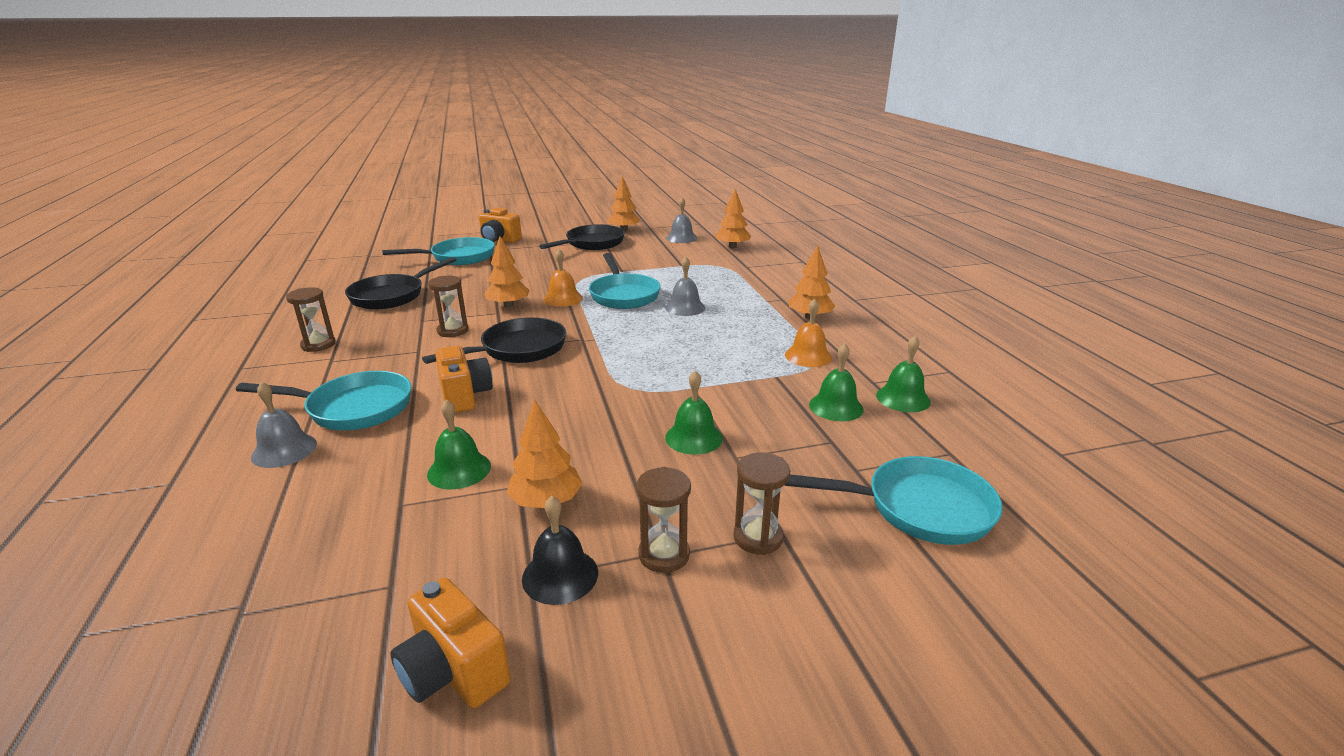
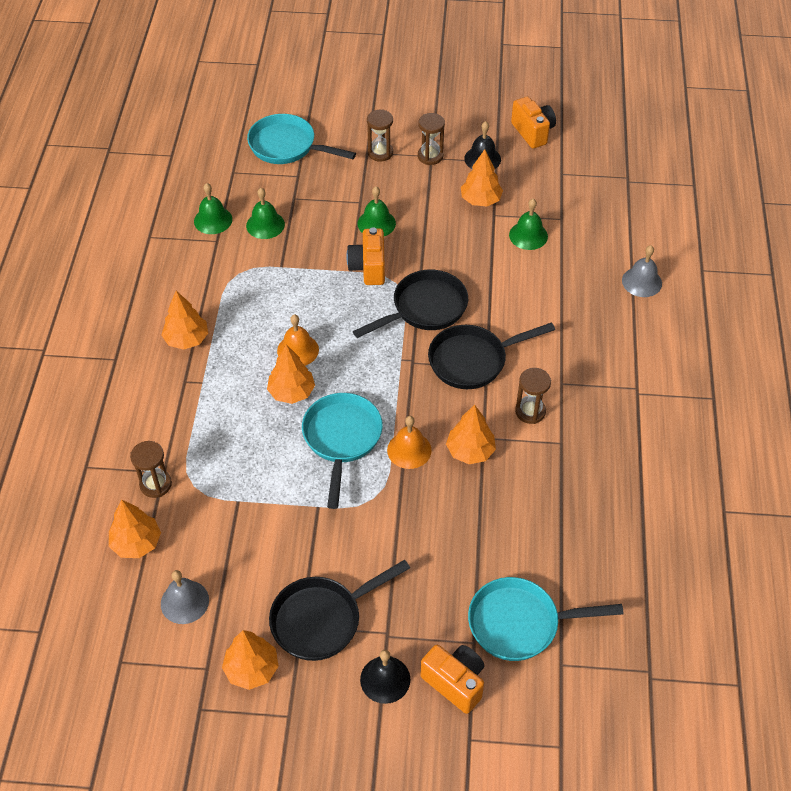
camera: 160 degrees left, 25 degrees up
(318, 345) = (655, 421): brown hourglass -> brown hourglass (155, 484)
(353, 408) = (604, 314): turquoise pan -> none
(392, 296) = (599, 515): black pan -> black pan (424, 308)
(465, 396) = (522, 307): orange camera -> orange camera (368, 268)
(543, 236) = (385, 679): none -> black bell
(685, 307) = (291, 392): grey bell -> orange tree
(808, 356) = (237, 283): orange bell -> orange bell (298, 350)

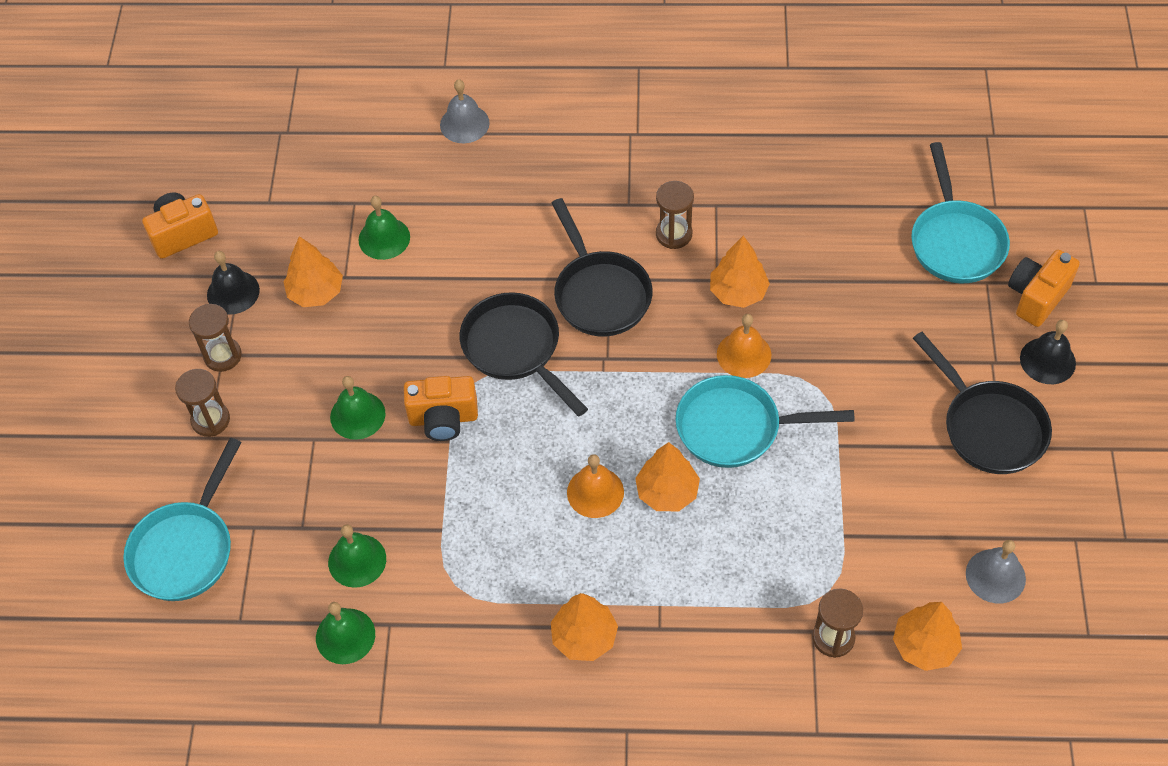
camera: 90 degrees left, 5 degrees up
(251, 669) = (1065, 492): orange tree -> none

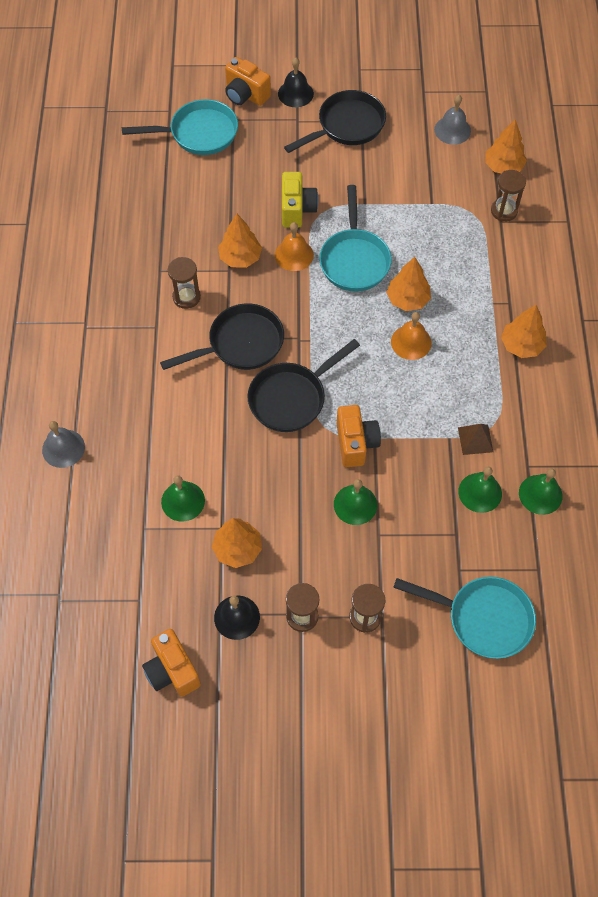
camera: 95 degrees left, 5 degrees up
(436, 561) = (475, 439): none -> brown pyramid
(823, 359) = (297, 209): none -> yellow camera

